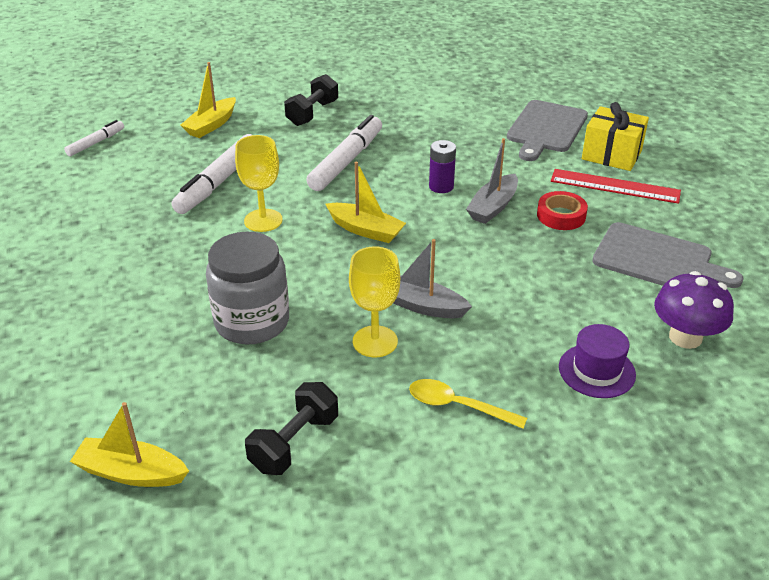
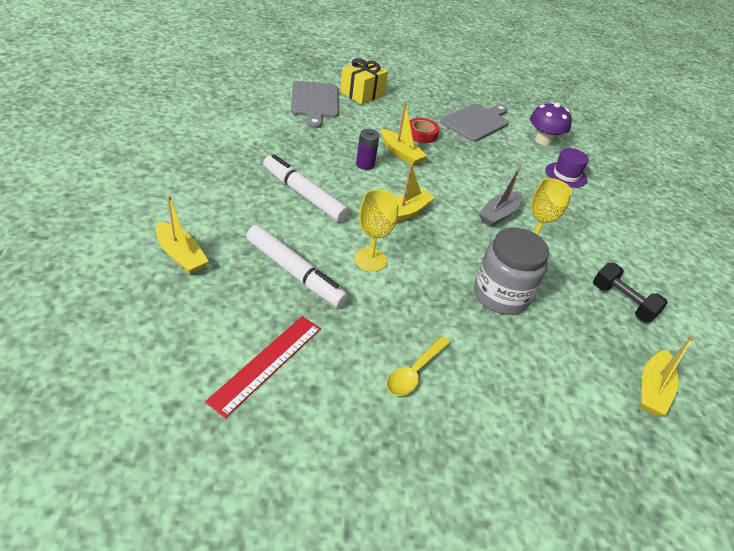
camera: 80 degrees left, 5 degrees up
(96, 143) = (151, 351): white marker -> none
(312, 113) = (208, 190): black dumbbell -> none
(458, 406) = (591, 229): yellow spoon -> yellow spoon (415, 372)
(493, 207) = (400, 153): grey boat -> yellow boat
(546, 129) = (314, 102): grey cutting board -> grey cutting board turned 45 degrees clockwise
(615, 186) = (398, 106): red ruler -> red ruler (266, 363)

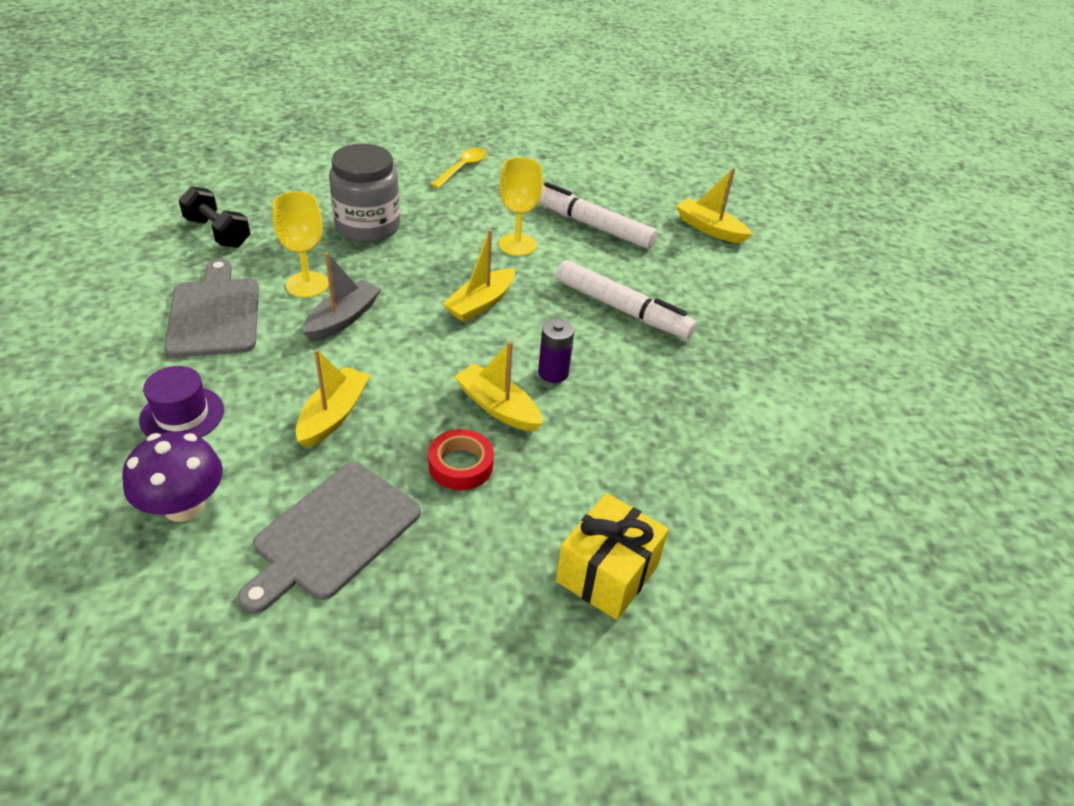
camera: 175 degrees right, 0 degrees up
(266, 363) = (585, 166): red ruler -> none
(314, 102) = (694, 513): grey cutting board -> grey cutting board (214, 314)
(652, 389) = (238, 171): yellow boat -> yellow boat (334, 415)

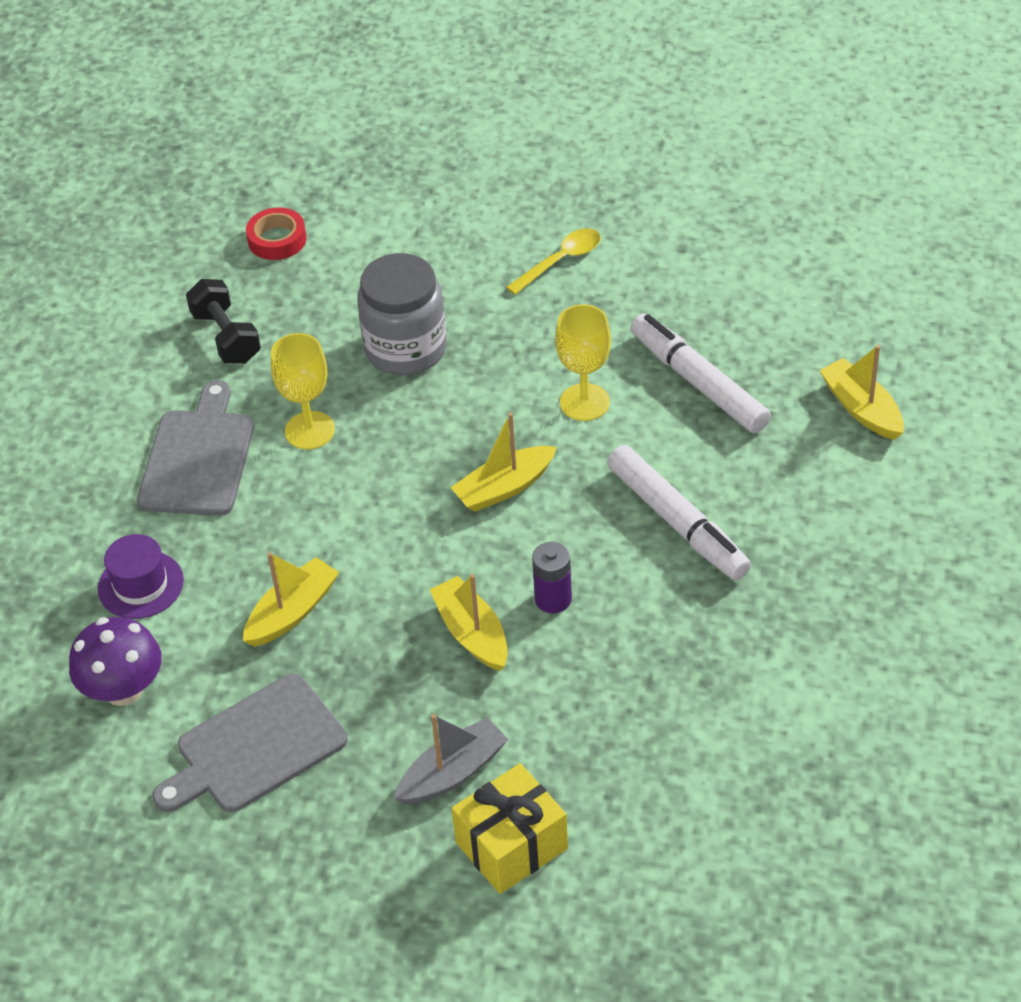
camera: 25 degrees right, 5 degrees up
(343, 319) = (337, 486): grey boat -> grey boat (453, 772)
(461, 465) = (406, 696): red tape -> red tape (277, 240)

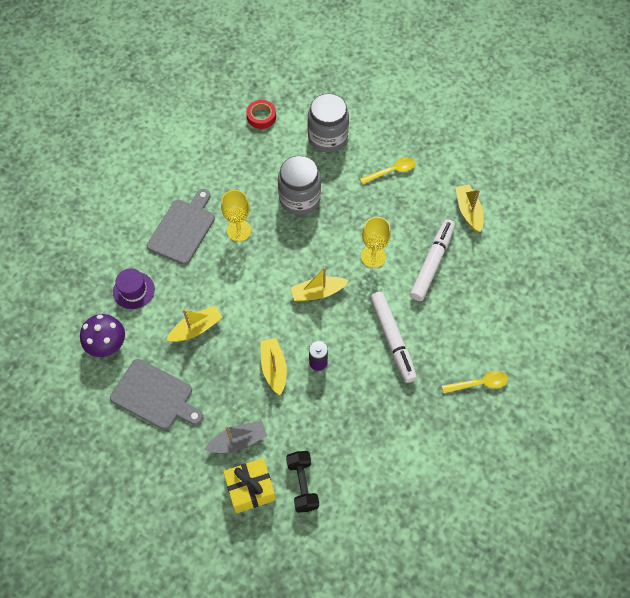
camera: 15 degrees right, 15 degrees up
(226, 337) = (218, 165): black dumbbell -> black dumbbell (302, 484)
(255, 747) = (155, 396): grey cutting board -> grey cutting board turned 135 degrees counterclockwise
(418, 240) = (327, 137): none -> grey jar
(698, 383) = (432, 263): white marker -> white marker turned 45 degrees clockwise
(861, 408) = (506, 304): yellow boat -> yellow boat (468, 211)
(868, 546) = (479, 383): none -> yellow spoon

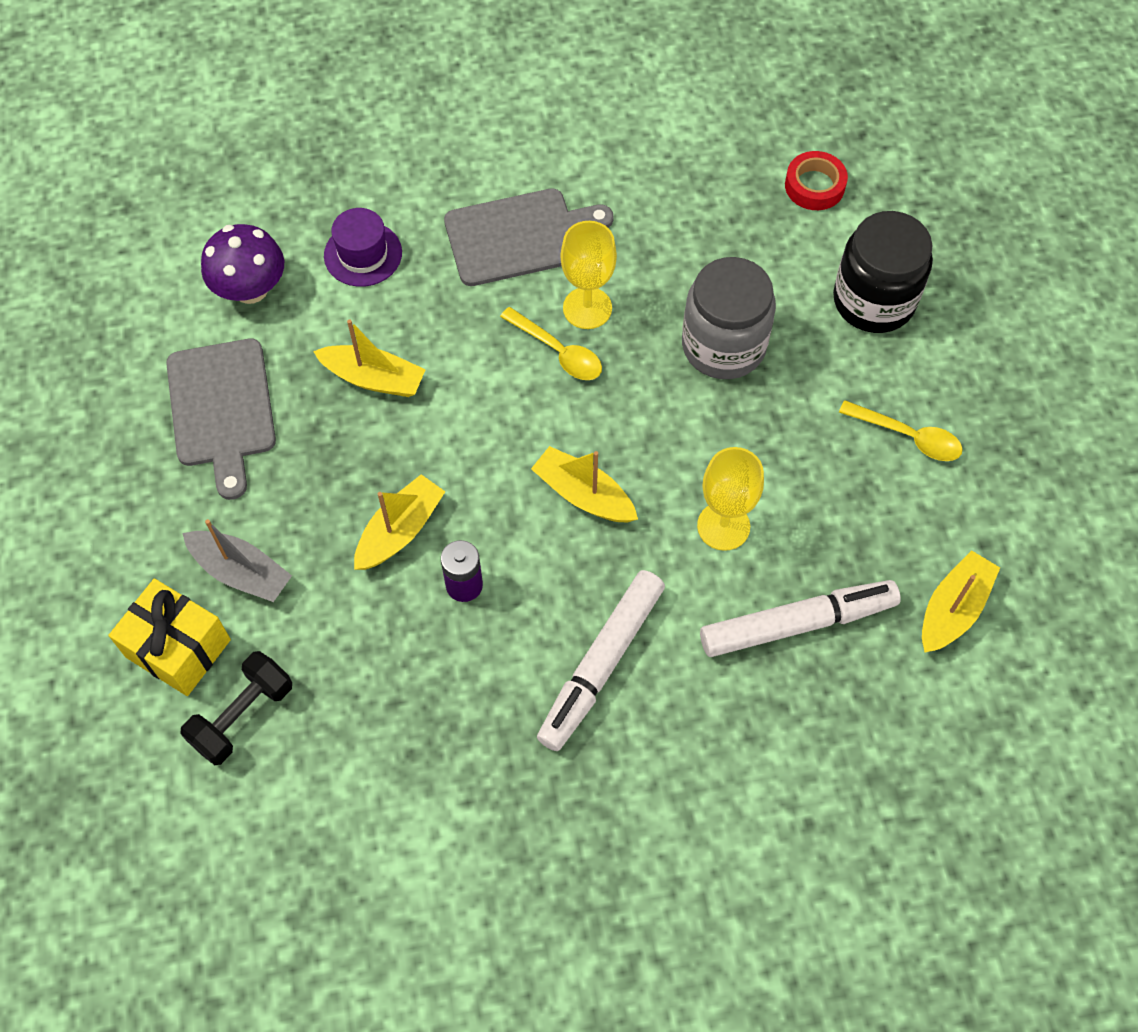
camera: 50 degrees right, 0 degrees up
(327, 137) = (874, 300): grey jar -> black jar
(479, 383) = (641, 861): yellow spoon -> yellow spoon (558, 351)

